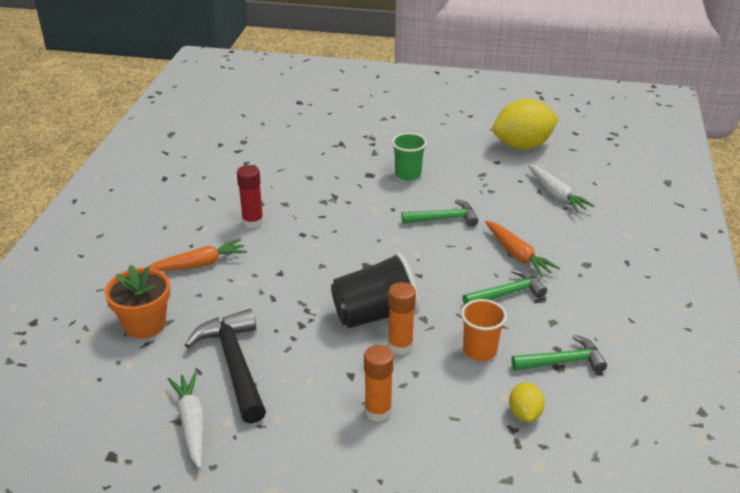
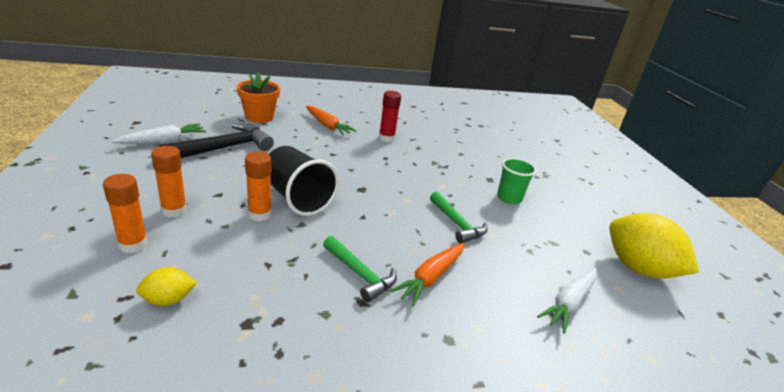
camera: 65 degrees right, 5 degrees down
(436, 441) = (133, 244): none -> orange glue stick
(480, 350) = (263, 261): orange cup -> none
(562, 362) = (256, 326): green hammer -> none

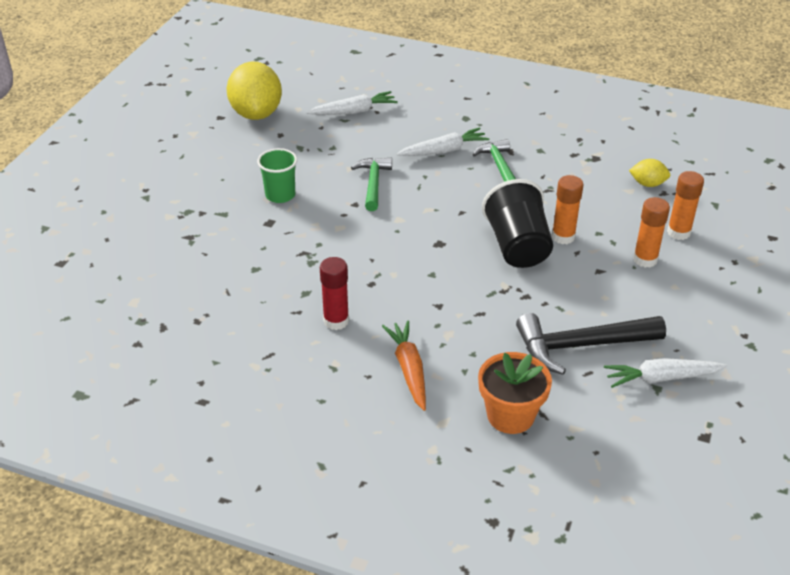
camera: 145 degrees left, 10 degrees up
(430, 277) = (444, 150): orange carrot -> white carrot

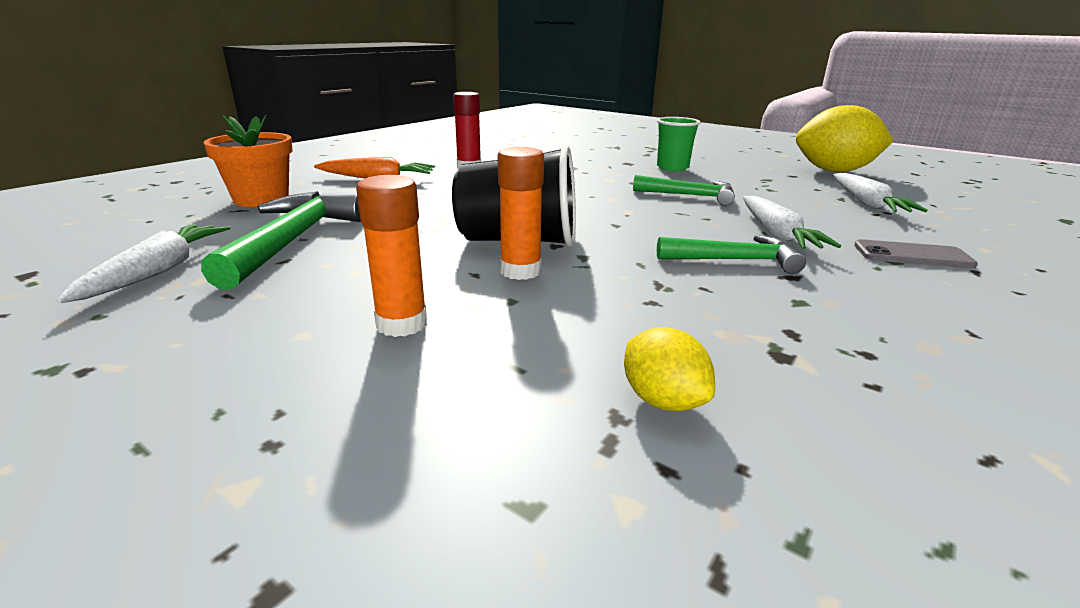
camera: 105 degrees right, 15 degrees down
(454, 111) = (912, 255): none -> grey phone
(581, 346) = (293, 241): black hammer -> green hammer
(647, 184) = (662, 400): yellow lemon -> yellow lemon turned 60 degrees counterclockwise
(678, 232) = (448, 389): orange glue stick -> none

